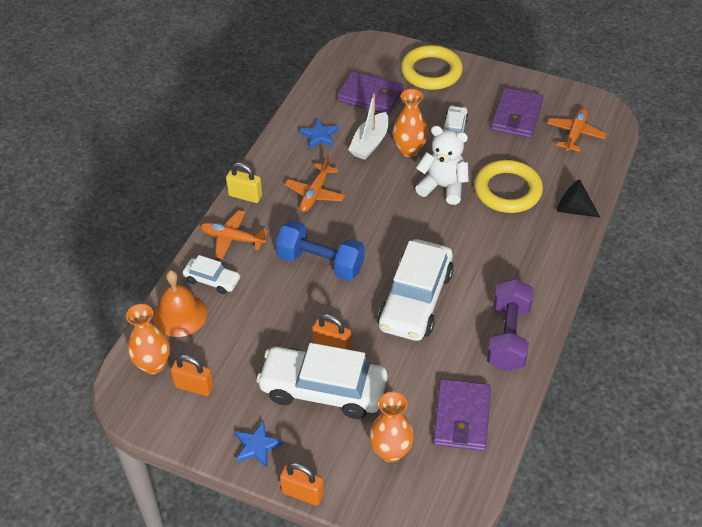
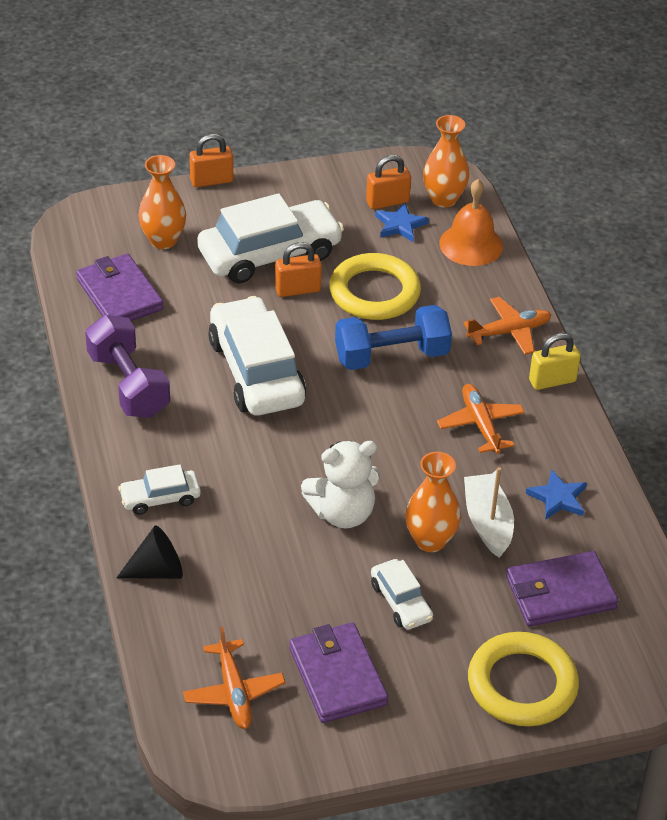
camera: 140 degrees right, 5 degrees down
(212, 280) = (479, 286): white car -> white car (160, 498)
(257, 446) = (283, 191): blue star -> blue star (400, 225)
(507, 190) = (259, 552): yellow ring -> yellow ring (374, 292)

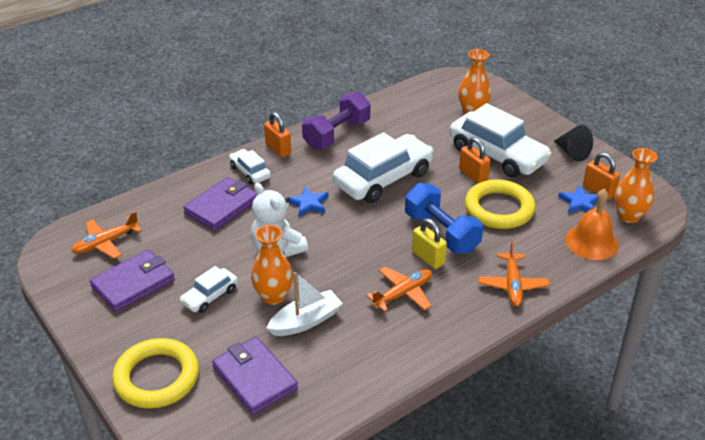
camera: 70 degrees right, 5 degrees down
(119, 294) = (411, 110): purple wallet -> purple wallet (222, 207)
(157, 570) = (191, 187): black cone -> black cone (572, 152)
(211, 181) = (545, 114): orange padlock -> orange padlock (278, 149)
(509, 332) = (512, 285): orange plane -> orange plane turned 45 degrees clockwise
(552, 381) = (476, 321): yellow padlock -> yellow padlock (428, 258)
(558, 498) = (352, 354): blue star -> blue star (308, 203)

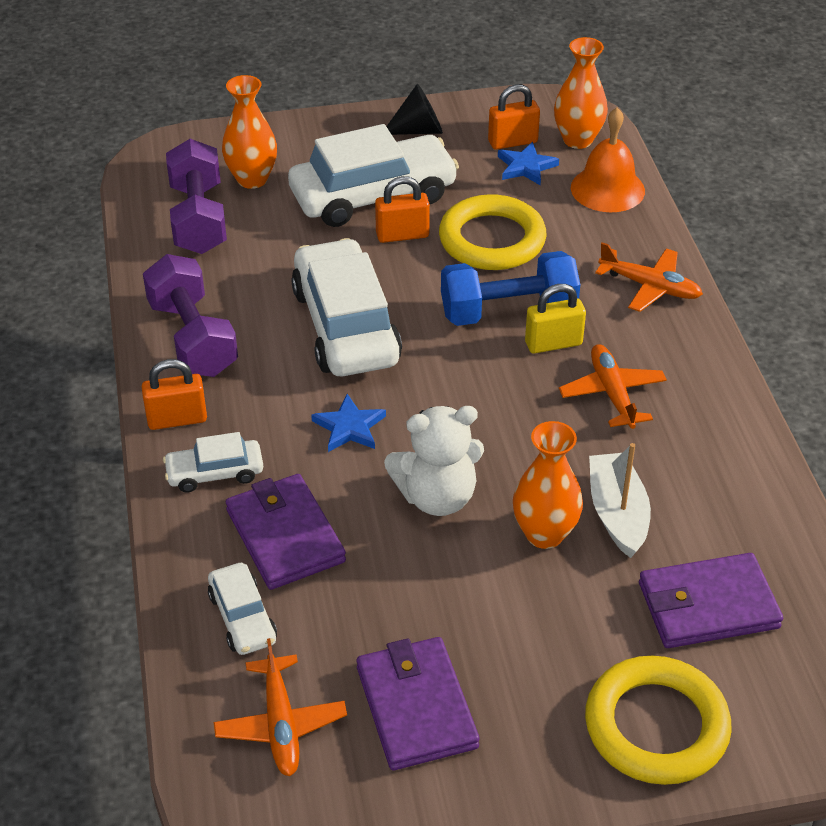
camera: 65 degrees left, 5 degrees up
(210, 296) = (503, 611): white car -> white car (242, 618)
(425, 106) = (198, 219): none -> purple dumbbell

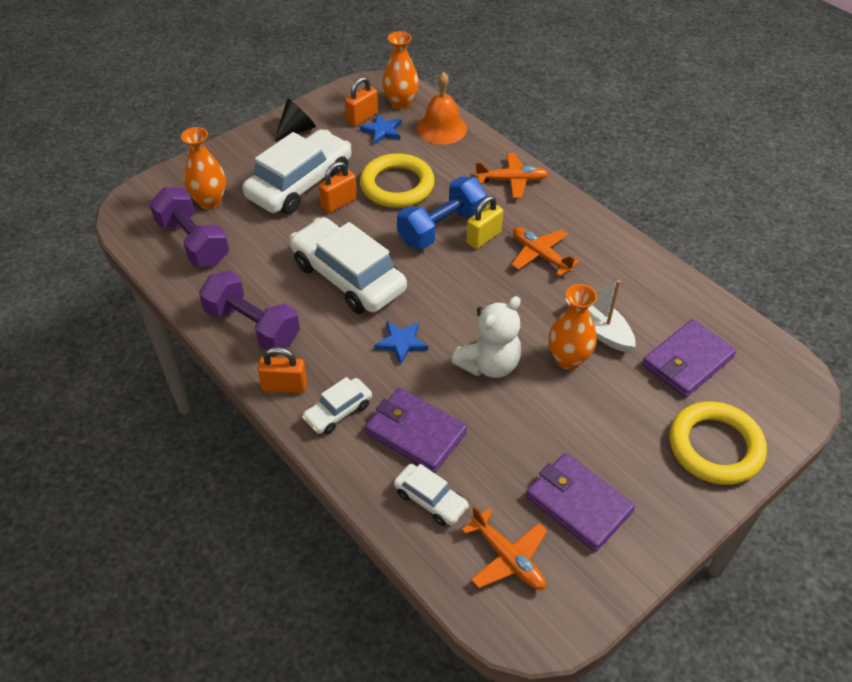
camera: 30 degrees left, 5 degrees up
(177, 419) = (284, 386): orange padlock -> orange padlock turned 45 degrees clockwise

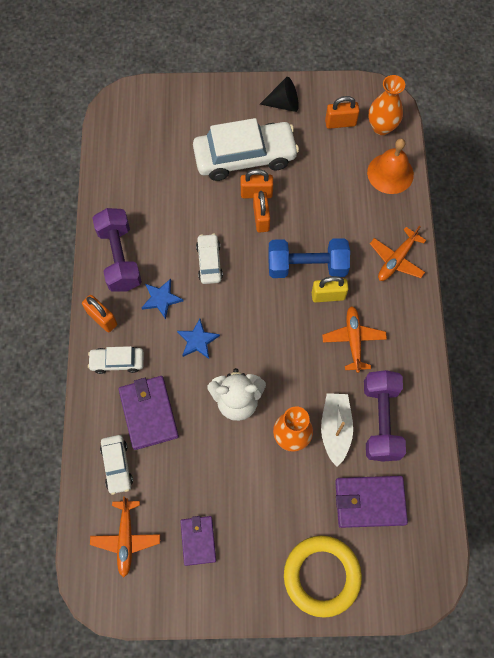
camera: 40 degrees right, 20 degrees up
(193, 242) = (137, 161): purple dumbbell -> purple dumbbell (380, 420)
(210, 201) = (174, 131): orange vase -> none
(348, 277) = (209, 262): white car -> white car, size x0.49
(363, 218) = (261, 218): none -> orange padlock
(382, 131) = (344, 146): blue star -> blue star (161, 299)
(397, 185) = (309, 205): yellow ring -> none
(512, 180) = (396, 259): orange plane -> orange plane turned 90 degrees clockwise
(578, 504) = (198, 540): purple wallet -> purple wallet, size x0.65

